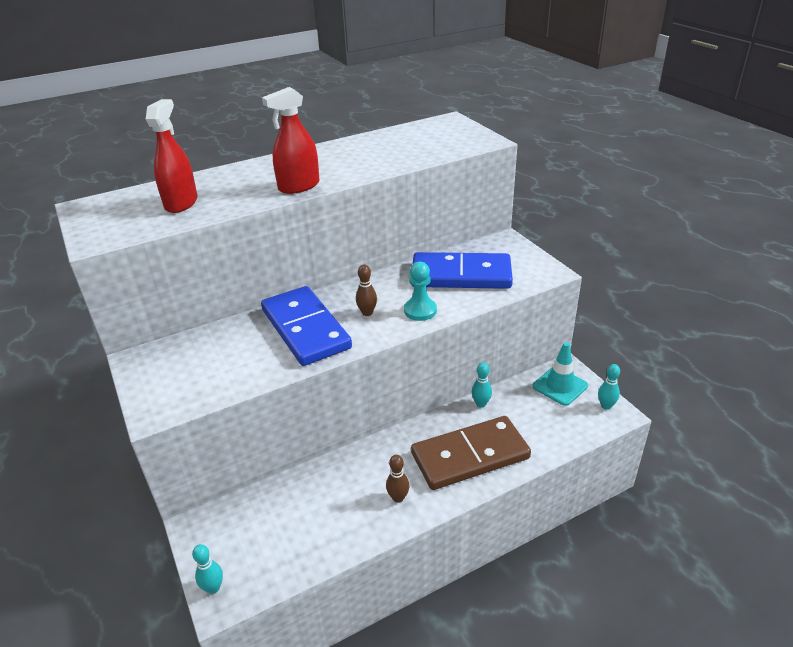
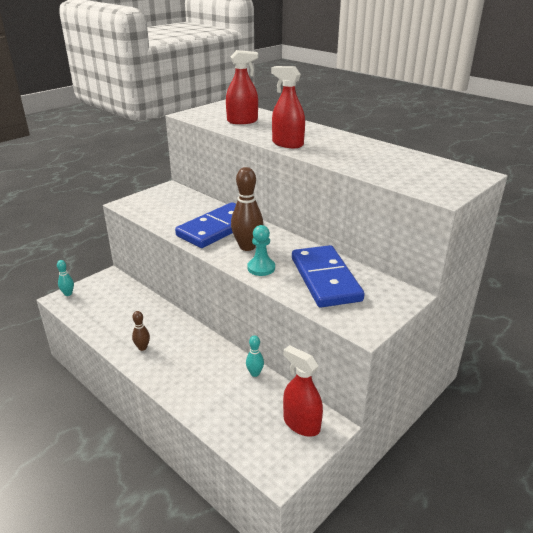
camera: 70 degrees right, 5 degrees down
(367, 313) = (247, 247): brown bowling pin -> brown bowling pin, size x1.88
(470, 456) = (192, 377): brown domino -> none
(560, 386) = (301, 424): turquoise traffic cone -> red spray bottle
(606, 406) = (286, 463): turquoise bowling pin -> none

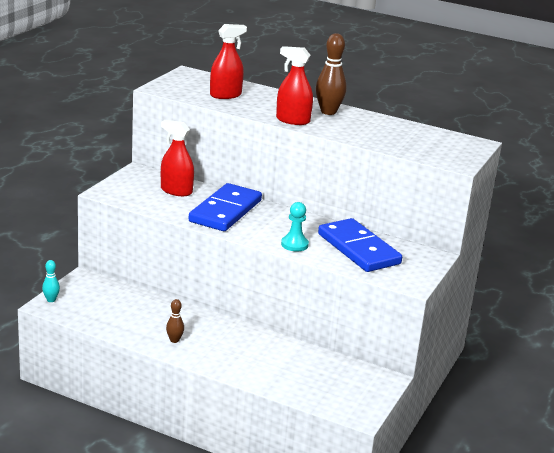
camera: 20 degrees left, 5 degrees down
(247, 247) = (268, 226): brown bowling pin -> brown bowling pin (328, 112)
(255, 373) = (299, 349): turquoise bowling pin -> none
(301, 424) = (362, 380): red spray bottle -> red spray bottle (176, 191)

